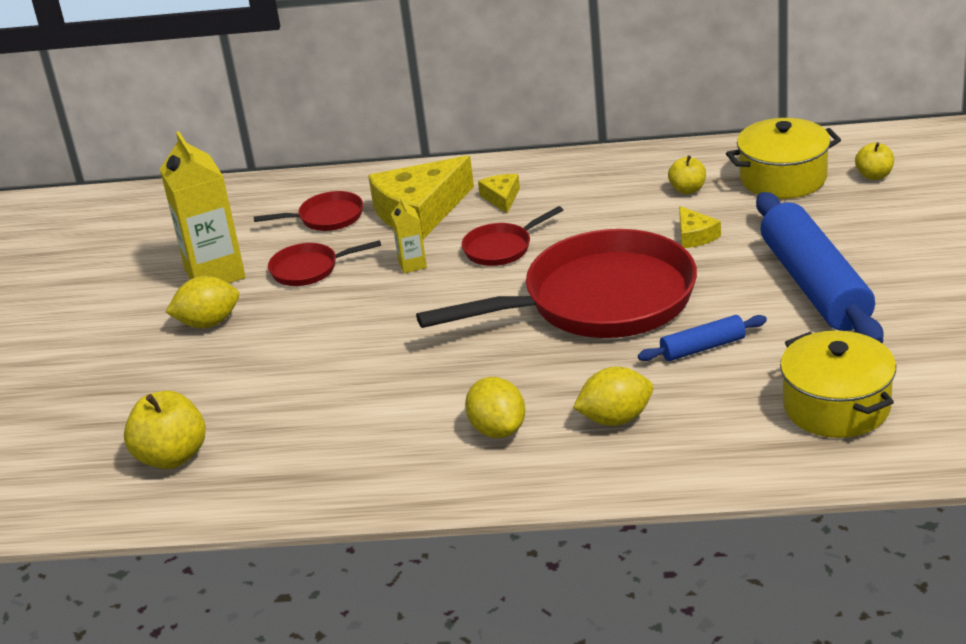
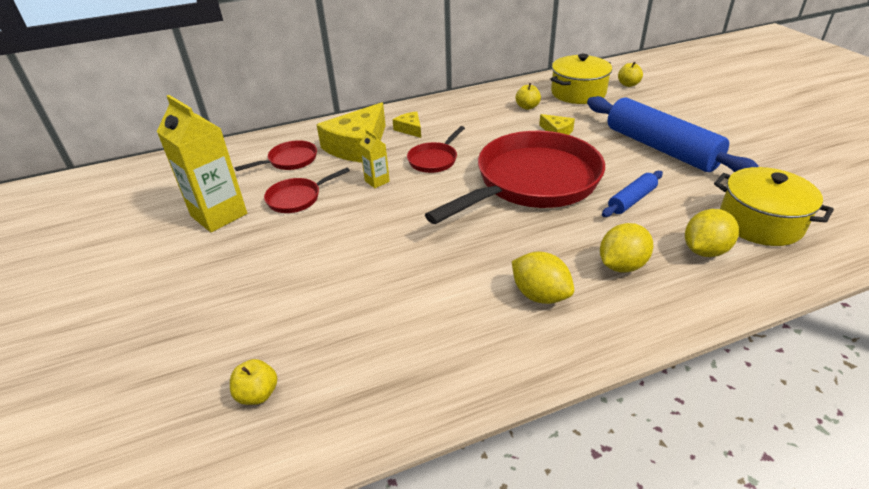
camera: 25 degrees left, 5 degrees up
(172, 457) = (258, 394): yellow apple -> yellow apple, size x0.57
(208, 323) = (232, 255): yellow lemon -> yellow lemon (704, 250)

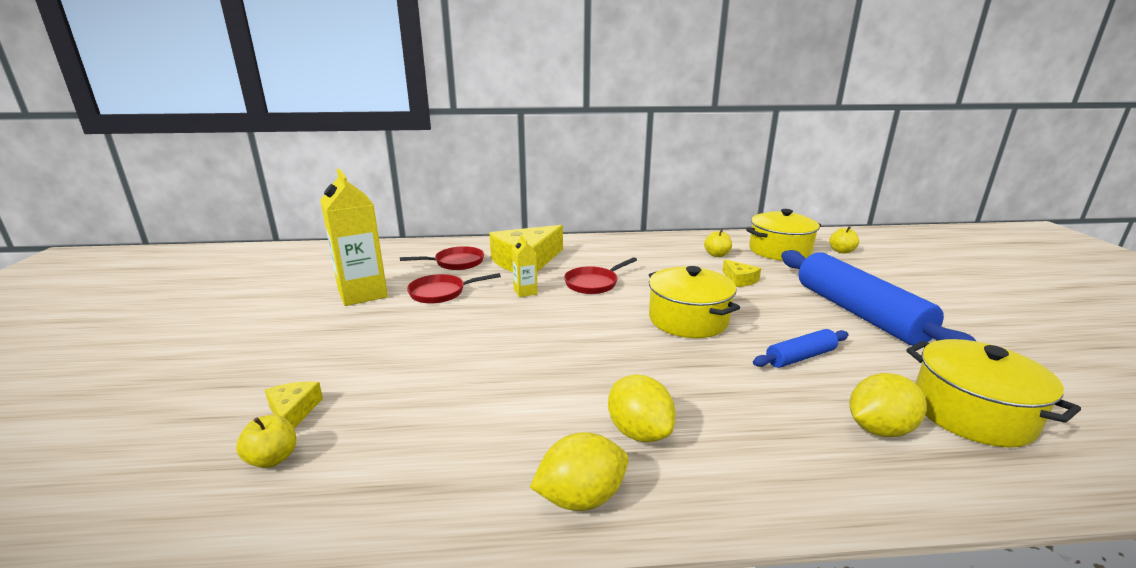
camera: 15 degrees right, 15 degrees down
(410, 129) = (585, 255): yellow cheese -> yellow cheese (293, 412)
(532, 182) = (688, 319): red pan -> yellow pot
(621, 265) = (758, 422): yellow lemon -> yellow lemon (581, 498)

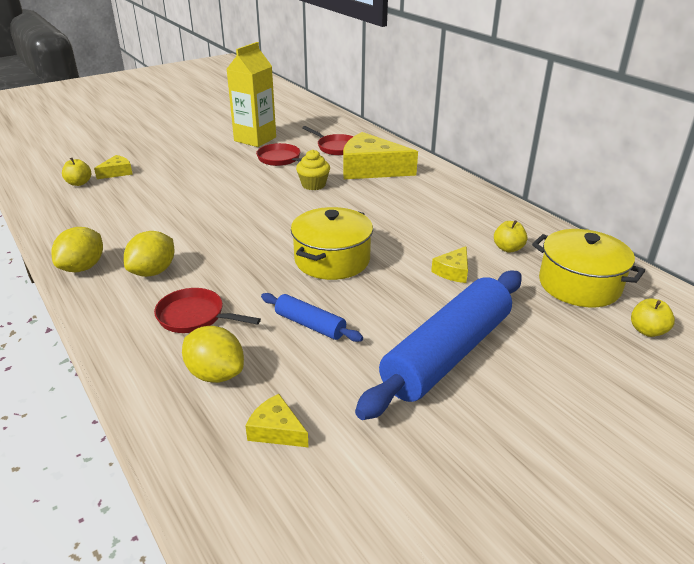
camera: 60 degrees right, 10 degrees up
(525, 292) = (313, 185): yellow carton -> yellow cupcake
(581, 498) = (83, 267): yellow lemon -> yellow lemon turned 75 degrees clockwise
(593, 283) = (359, 205): red pan -> red pan (195, 316)
(972, 413) = (276, 430): yellow pot -> yellow cheese

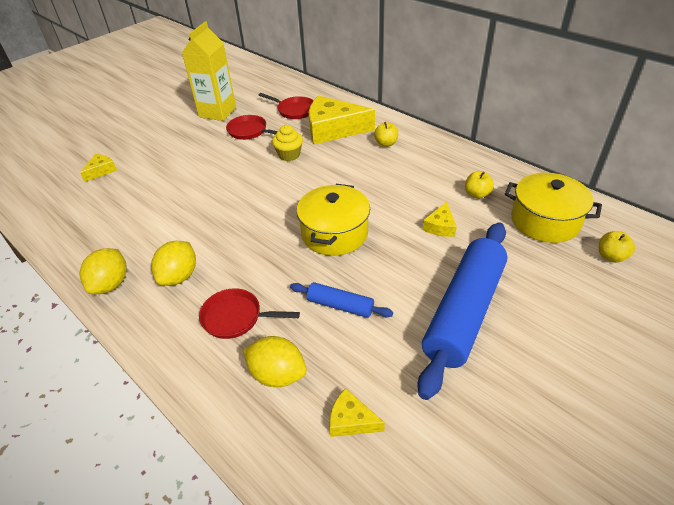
camera: 10 degrees left, 10 degrees up
(79, 183) = (69, 189): yellow apple -> yellow apple (386, 143)

